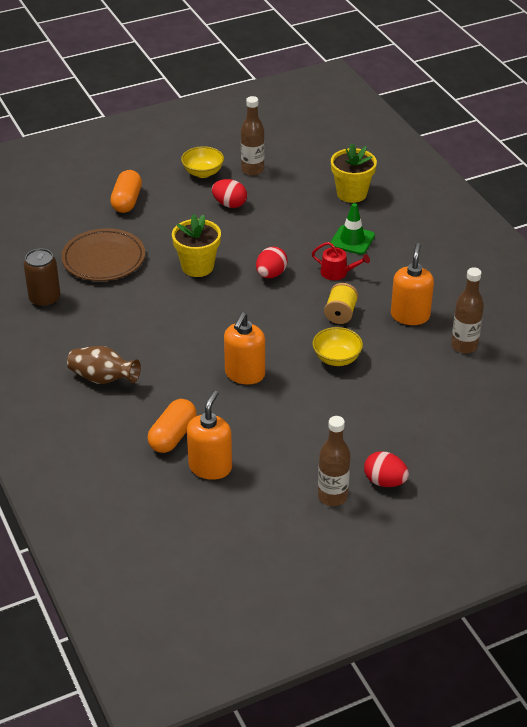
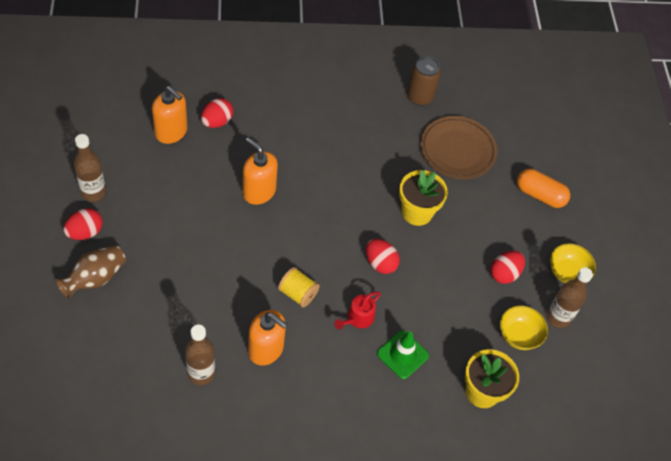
camera: 105 degrees right, 15 degrees up
(103, 378) = (304, 102): brown vase -> brown vase (95, 278)
(172, 436) = (217, 122): orange capsule -> red egg
(336, 358) = (241, 264): yellow bowl -> yellow bowl (519, 335)

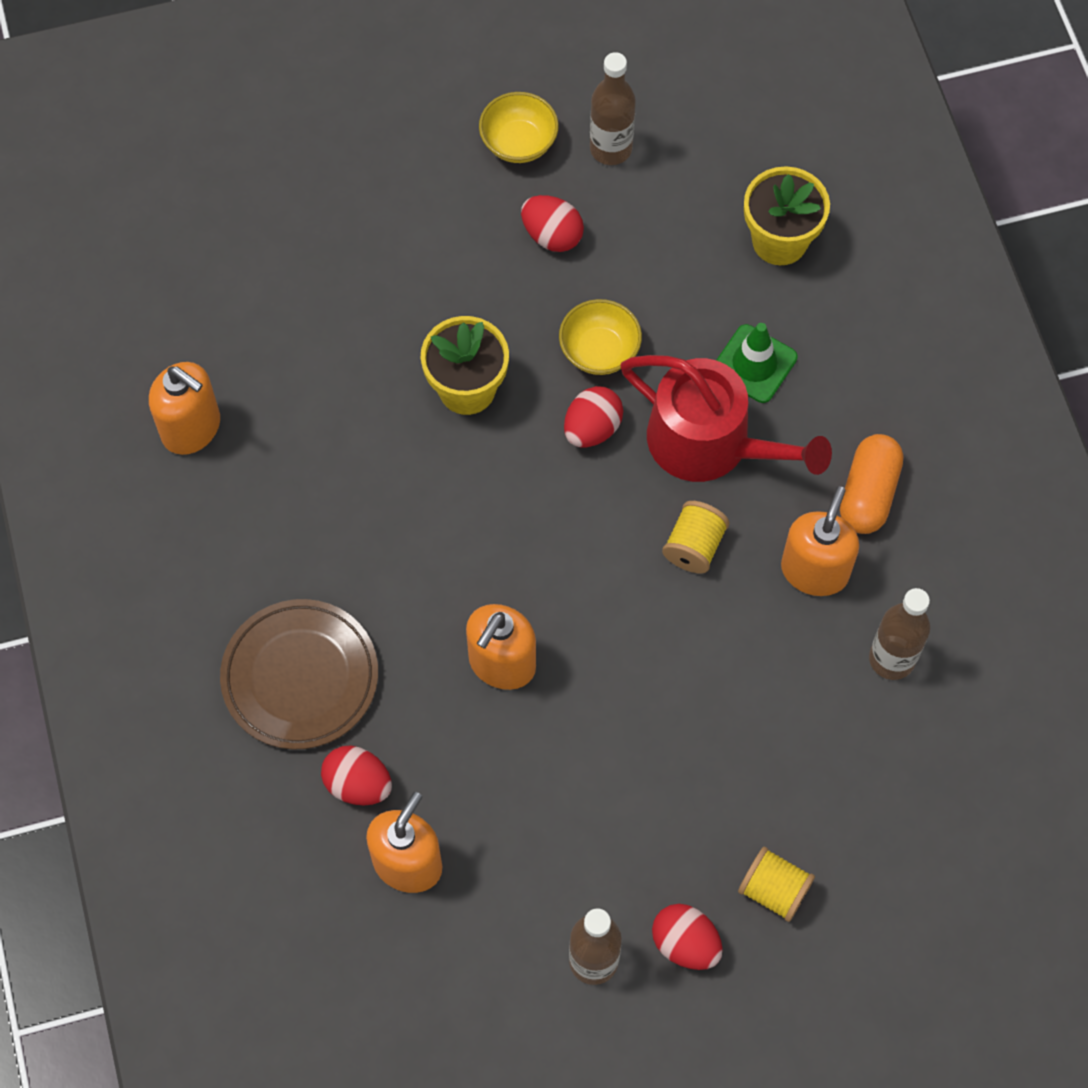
camera: 95 degrees left, 10 degrees up
(95, 278) = (774, 890): brown vase -> yellow spool
(358, 318) = (710, 443): red watering can -> red watering can, size x2.12
(420, 97) = (191, 428): brown can -> orange soap dispenser
(457, 150) = (306, 344): brown plate -> brown plate (300, 677)
(519, 335) = (662, 201): yellow bowl -> yellow bowl (599, 351)
(540, 195) = (369, 199): orange capsule -> orange capsule (868, 493)

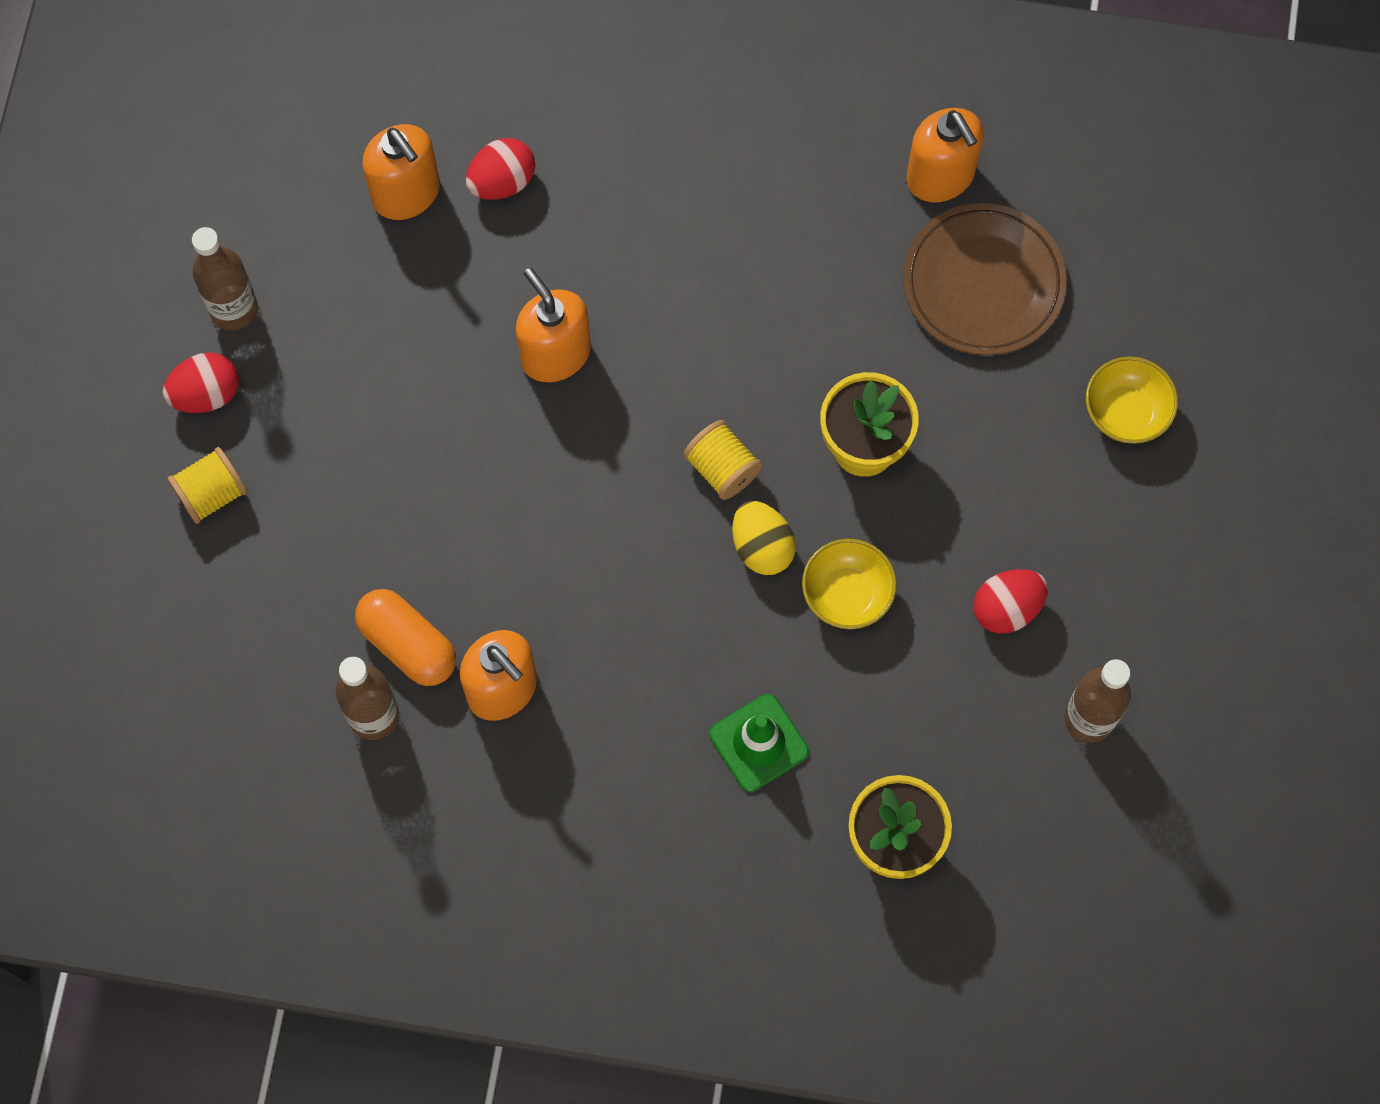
camera: 115 degrees right, 5 degrees up
(191, 428) = (940, 177): orange soap dispenser -> orange soap dispenser turned 90 degrees counterclockwise
(300, 677) = (631, 174): brown plate -> brown plate (983, 283)
(519, 143) = (1138, 625): yellow bowl -> yellow bowl (1126, 412)
(592, 428) = (762, 547): red egg -> yellow egg
(694, 546) = (586, 585): yellow spool -> yellow spool (722, 468)
(710, 443) = (690, 655): red watering can -> none
(868, 493) = (558, 784): orange capsule -> orange capsule (408, 644)

